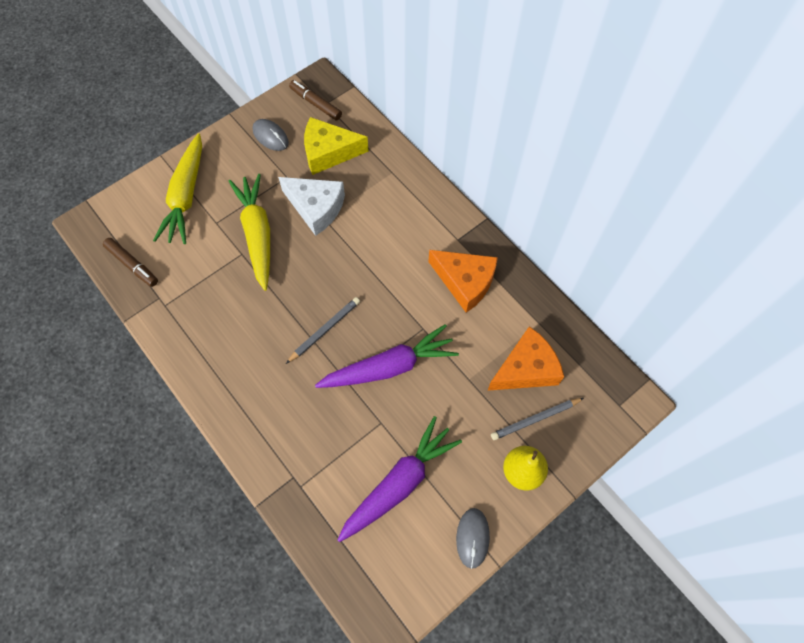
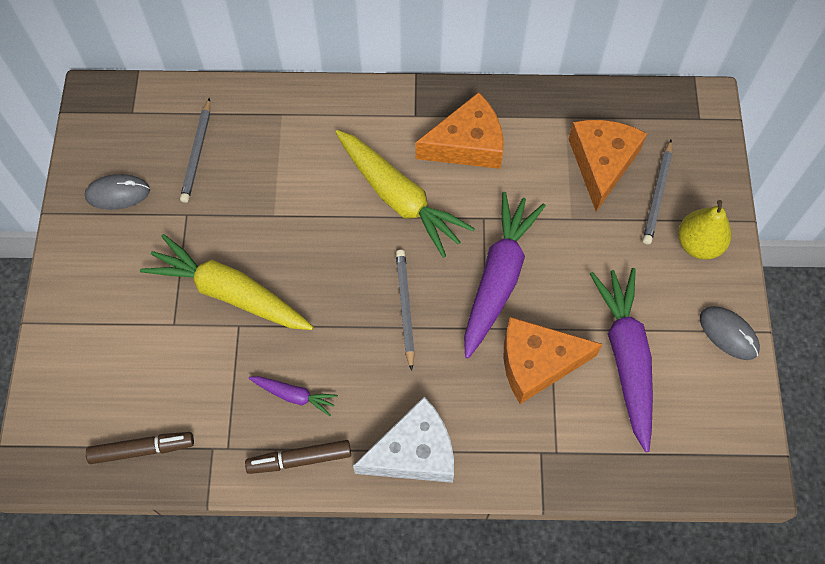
camera: 50 degrees left, 0 degrees up
(186, 196) = (107, 332): yellow carrot -> yellow carrot (399, 198)
(222, 314) = (294, 395): none -> purple carrot
(315, 104) = (122, 121): brown marker -> brown marker (299, 459)
(316, 208) = (253, 214): white cheese -> white cheese (414, 452)
(329, 152) = (197, 153): yellow cheese -> grey pencil
(351, 431) = (537, 363): none -> orange cheese

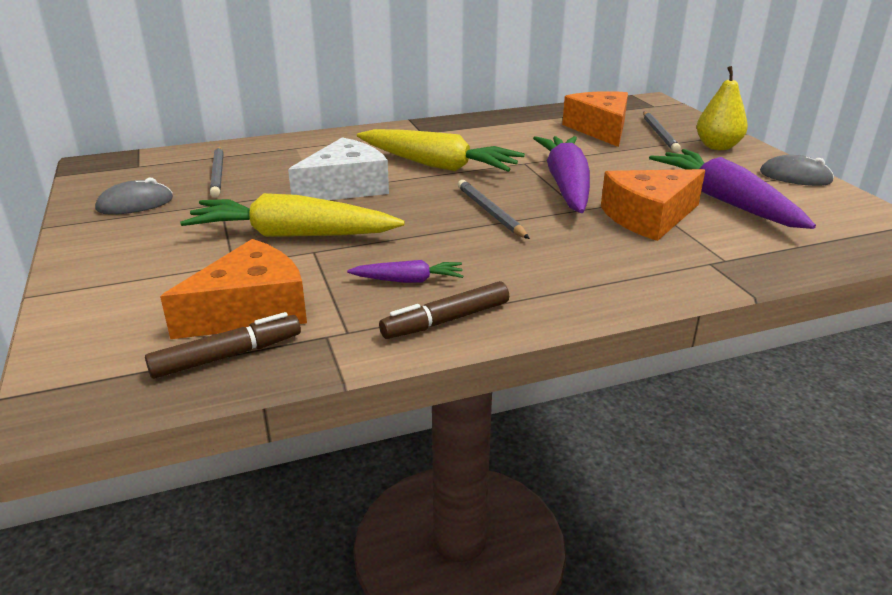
camera: 20 degrees left, 35 degrees down
(414, 452) = (577, 289): white cheese -> white cheese (345, 187)
(467, 144) = (479, 137): orange cheese -> orange cheese (251, 310)

